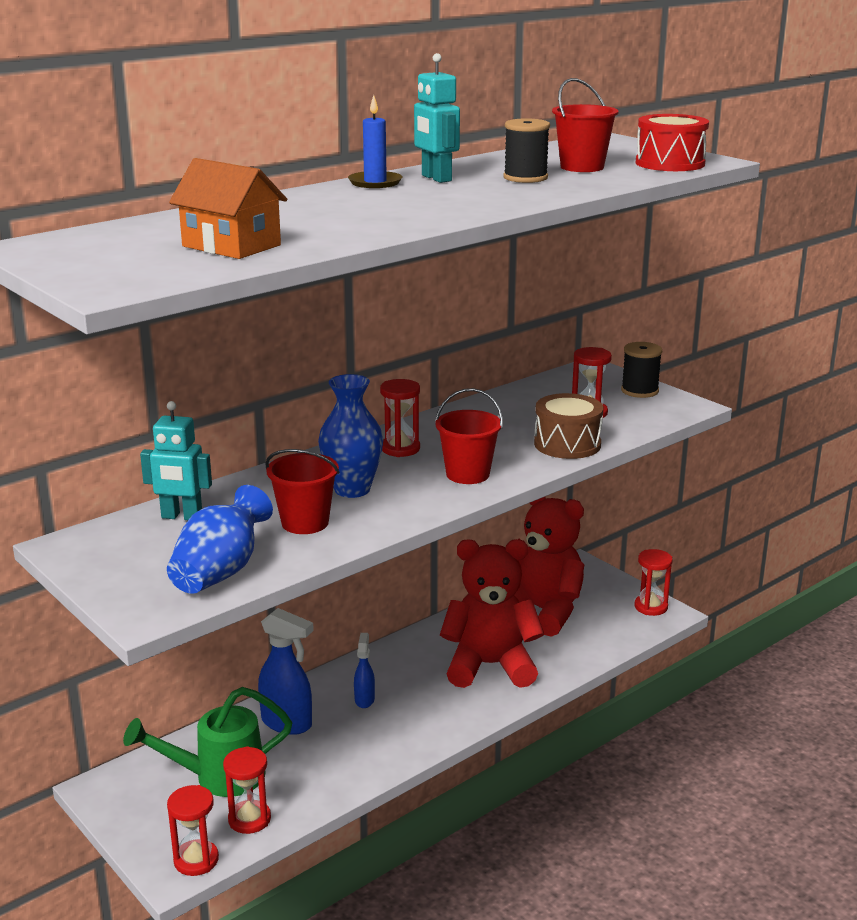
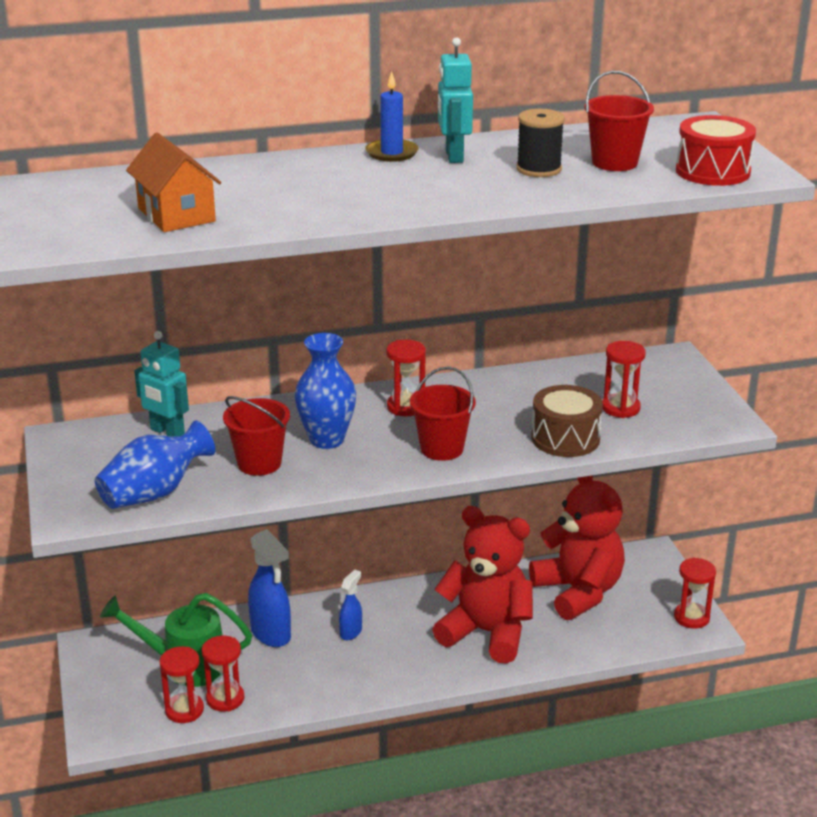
camera: 25 degrees right, 5 degrees up
(196, 860) = (122, 731): red hourglass -> red hourglass (225, 699)
(639, 391) = (698, 393): black spool -> none

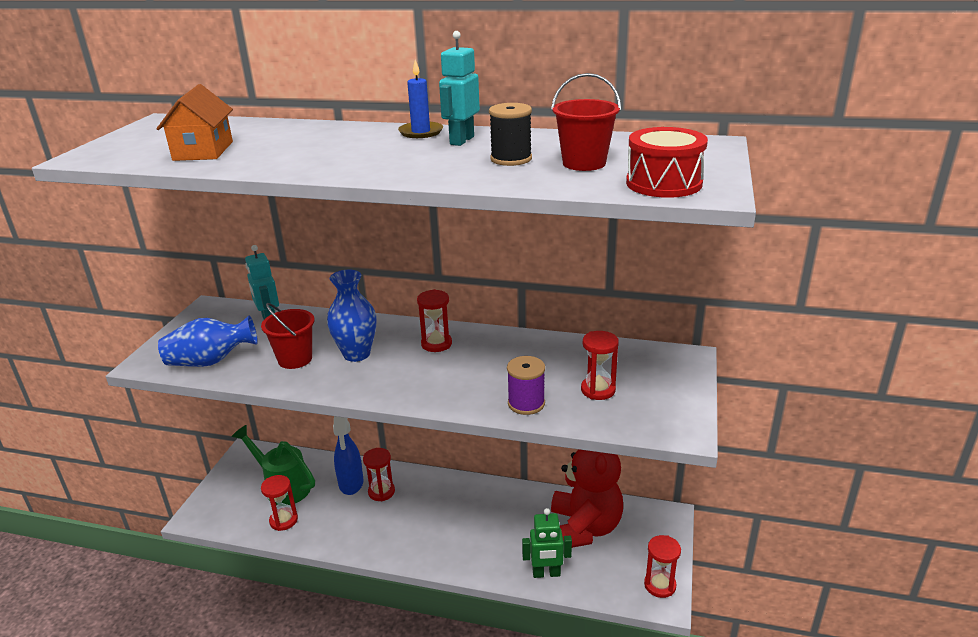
camera: 30 degrees right, 0 degrees up
(184, 710) = (254, 519): red hourglass -> red hourglass (381, 492)
(351, 632) = (400, 501): blue spray bottle -> none
(442, 449) = (425, 384): red bucket -> none
(486, 633) = (490, 536): red teddy bear -> none
(565, 438) = (526, 403): brown drum -> purple spool
(575, 646) = (546, 573): none -> green robot

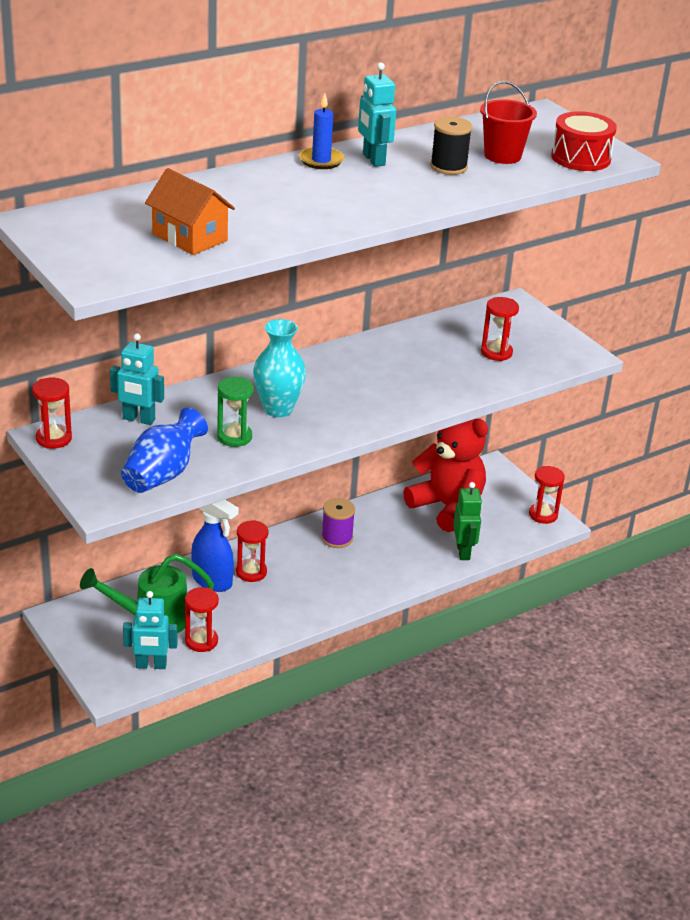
camera: 50 degrees left, 5 degrees up
(235, 517) = (151, 665): none -> turquoise robot
(295, 359) = (234, 437): red bucket -> green hourglass
(356, 354) = (278, 409): blue vase -> turquoise vase
(436, 344) = (326, 372): red hourglass -> red hourglass (54, 438)
(526, 403) = (467, 384): purple spool -> purple spool (337, 538)
(546, 573) = (463, 552): green robot -> green robot turned 45 degrees counterclockwise

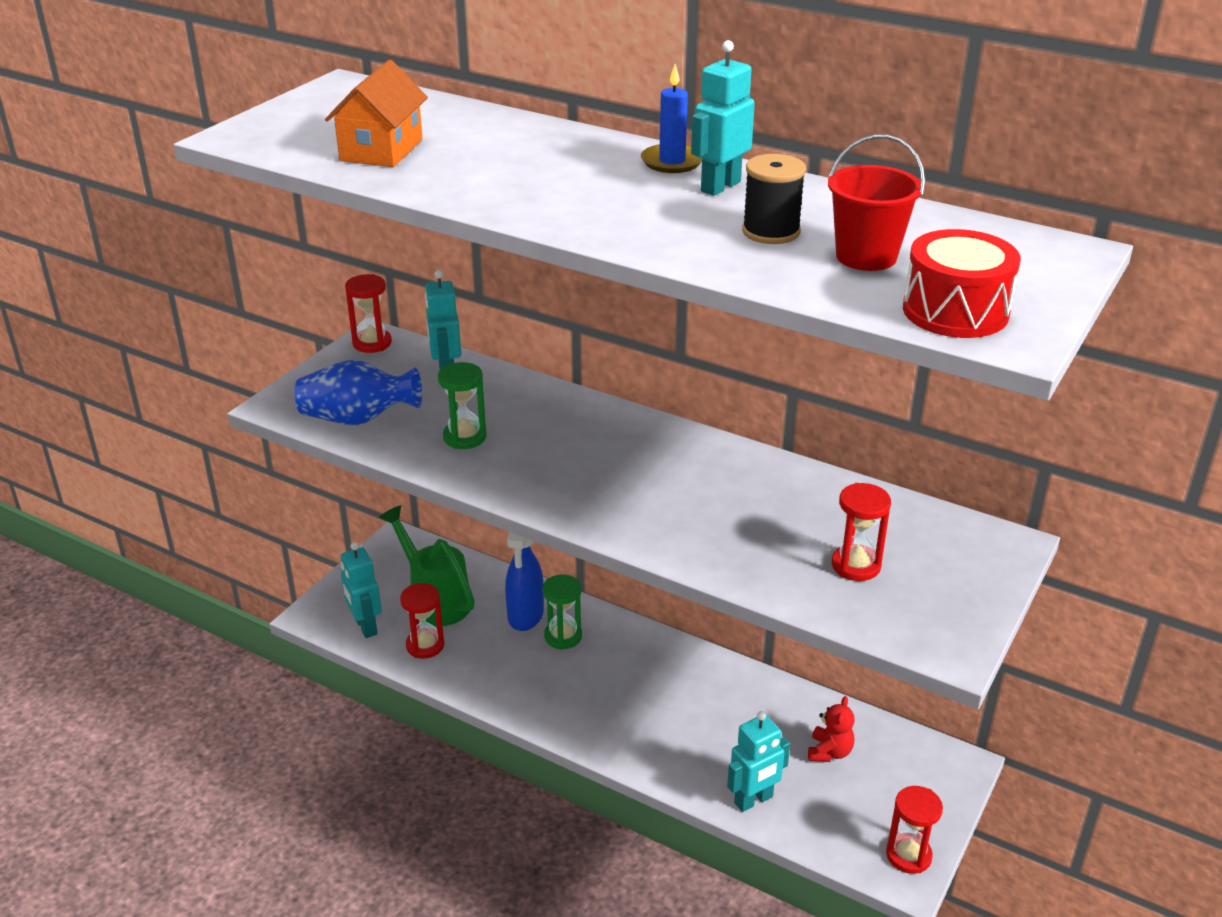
camera: 65 degrees right, 0 degrees up
(251, 572) = (563, 636): red hourglass -> green hourglass
(278, 409) = (546, 446): turquoise vase -> none
(337, 538) = (679, 678): purple spool -> none
(447, 507) = (829, 752): red teddy bear -> red teddy bear, size x0.42
(463, 552) = (754, 800): green robot -> turquoise robot

